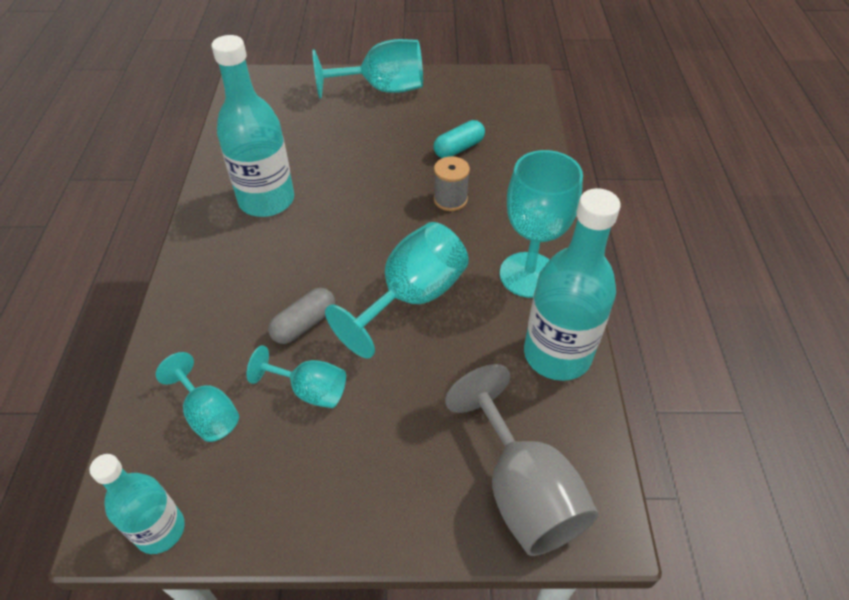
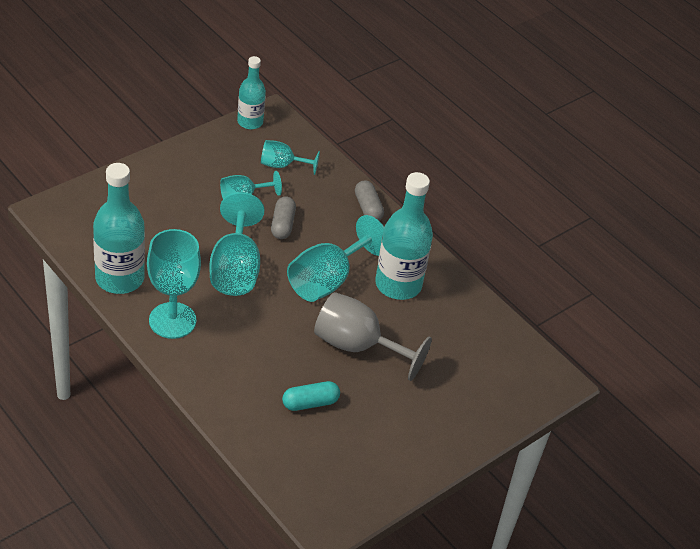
camera: 135 degrees right, 5 degrees down
(187, 293) = (368, 208): none -> grey capsule
(382, 89) = (436, 435): turquoise goblet -> turquoise goblet (327, 280)
(450, 199) = (274, 351): grey spool -> none
(458, 148) = (310, 403): turquoise capsule -> turquoise capsule turned 60 degrees clockwise
(523, 490) = (95, 206): grey goblet -> grey goblet (357, 346)

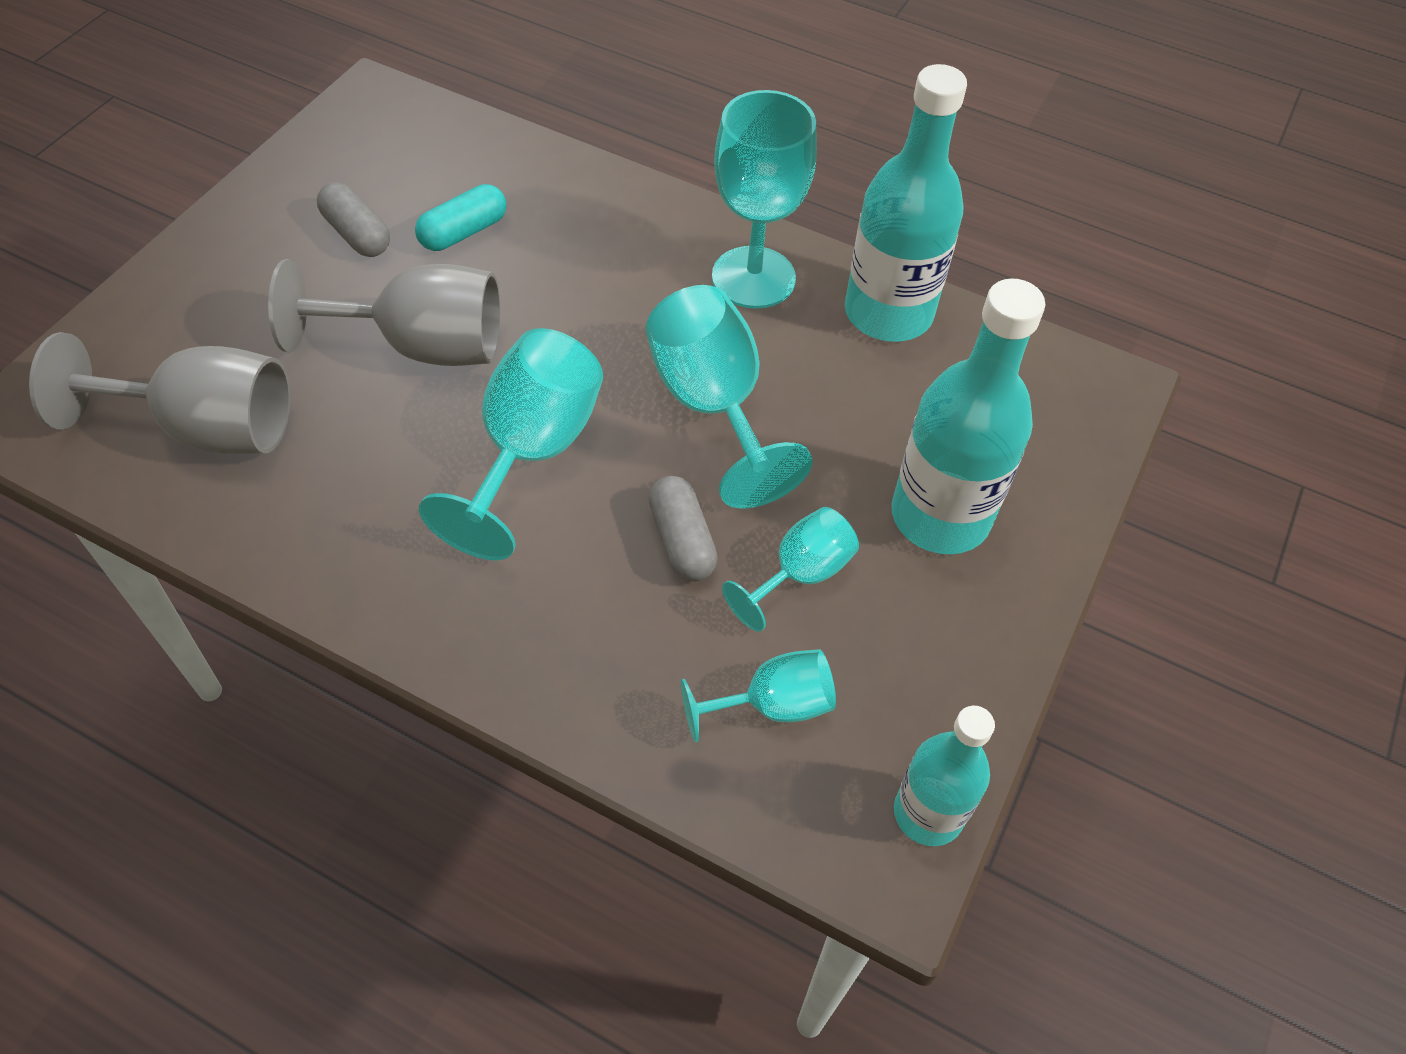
camera: 160 degrees right, 10 degrees up
(368, 208) = (521, 668): grey capsule -> grey capsule (357, 234)
(398, 284) = (386, 498): turquoise bottle -> turquoise bottle (940, 516)
(470, 343) = (207, 428): none -> grey goblet

